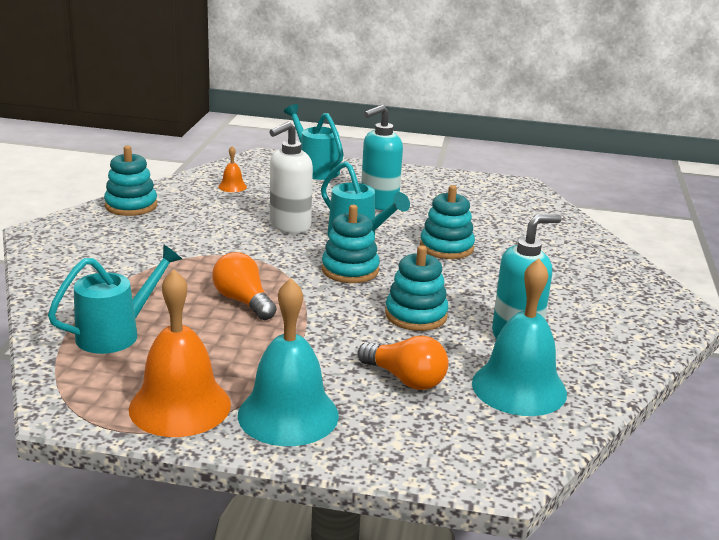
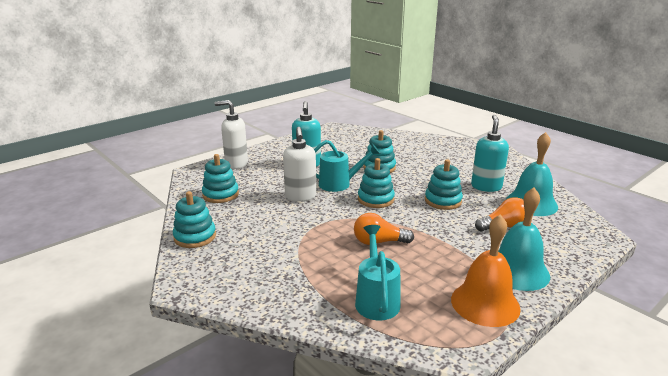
camera: 50 degrees left, 0 degrees up
(232, 186) = (220, 194): orange bell -> turquoise stacking toy
(315, 169) = (236, 164): turquoise watering can -> white soap dispenser

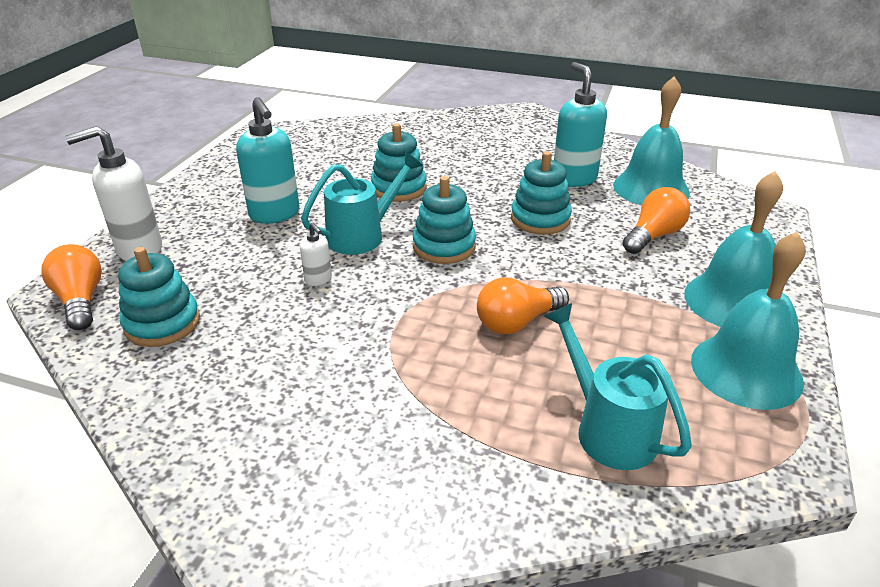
camera: 30 degrees left, 10 degrees up
(195, 237) = (187, 434): turquoise stacking toy -> none
(197, 177) = (81, 301): none -> orange light bulb
(300, 196) = (318, 280): white soap dispenser -> white soap dispenser, size x0.48
(485, 303) = (746, 370): orange bell -> turquoise bell

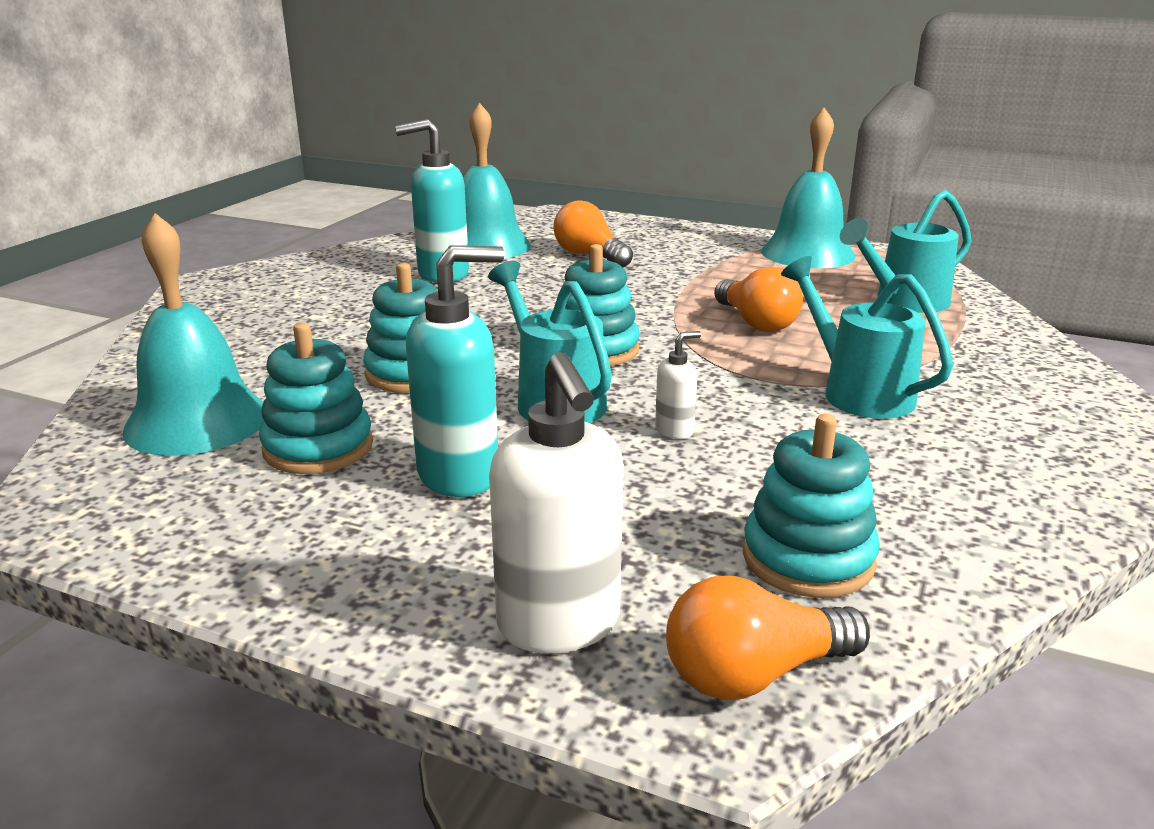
camera: 85 degrees left, 10 degrees down
(377, 367) = (857, 392): none -> turquoise watering can
(540, 219) = (539, 297): turquoise stacking toy -> turquoise stacking toy (318, 447)
(733, 301) = (708, 244): turquoise bell -> turquoise bell (197, 421)

